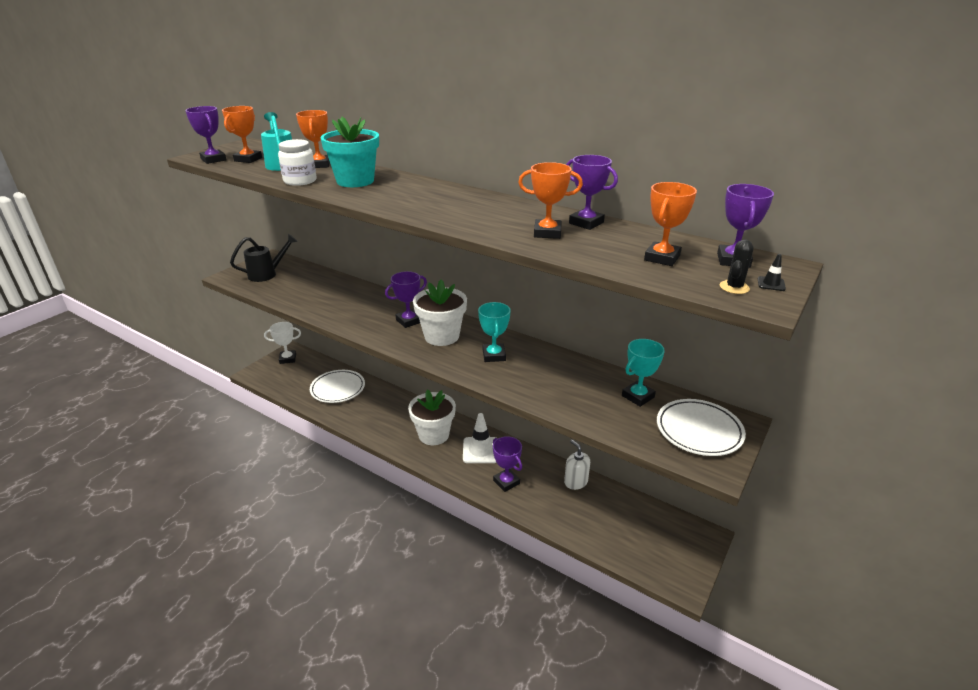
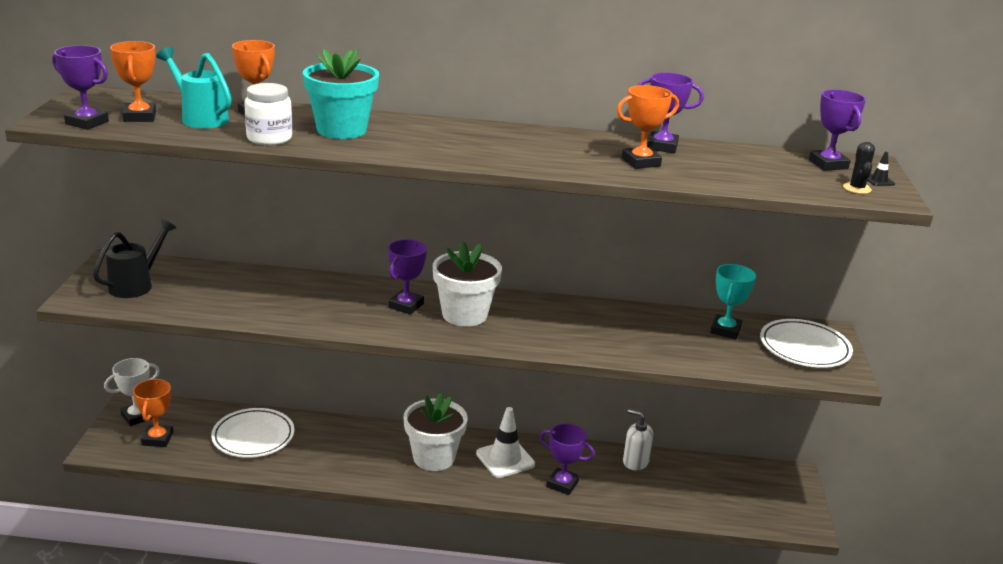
camera: 30 degrees left, 5 degrees down
(494, 355) = (545, 323): turquoise trophy -> none
(662, 258) = (771, 171): orange trophy -> orange trophy (157, 439)

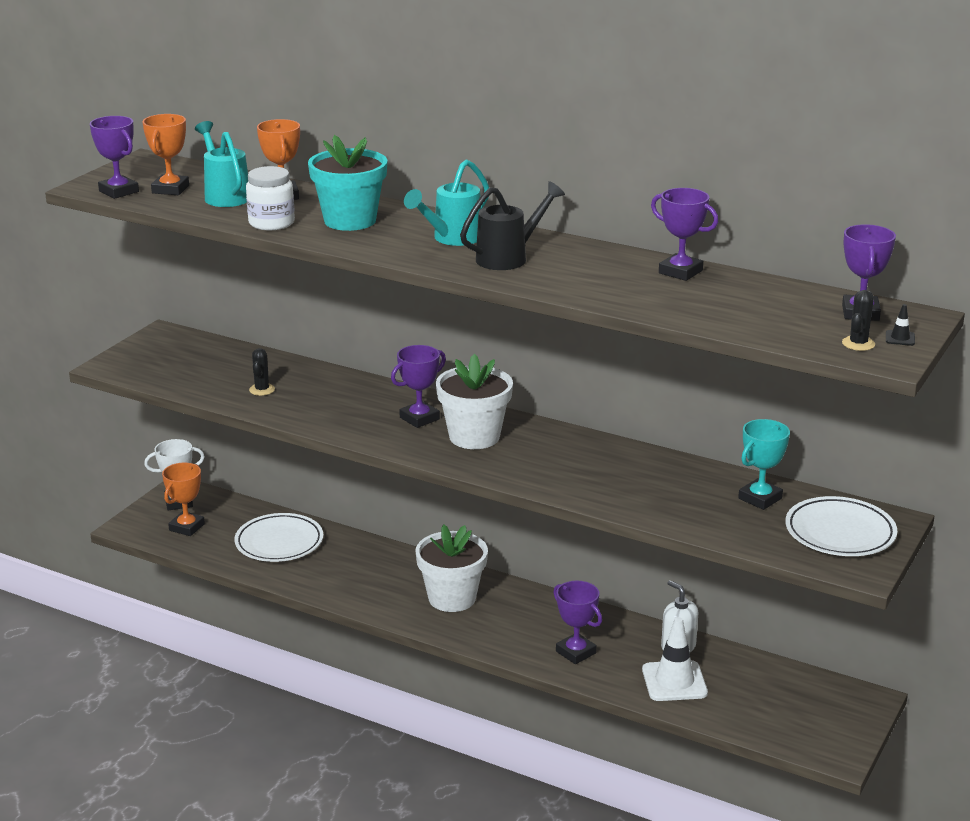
camera: 25 degrees right, 0 degrees up
(136, 285) = (171, 360): black watering can -> black watering can (509, 258)
(244, 300) = (262, 390): none -> black cactus
(448, 137) = (452, 239): none -> turquoise watering can
(505, 459) = (529, 615): white traffic cone -> white traffic cone (674, 681)
(641, 162) = (634, 287): orange trophy -> none

